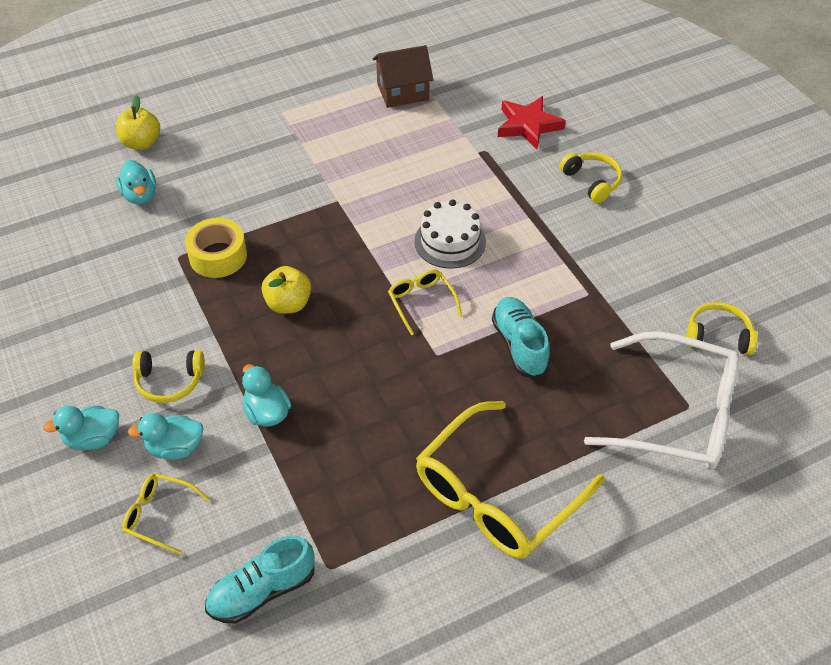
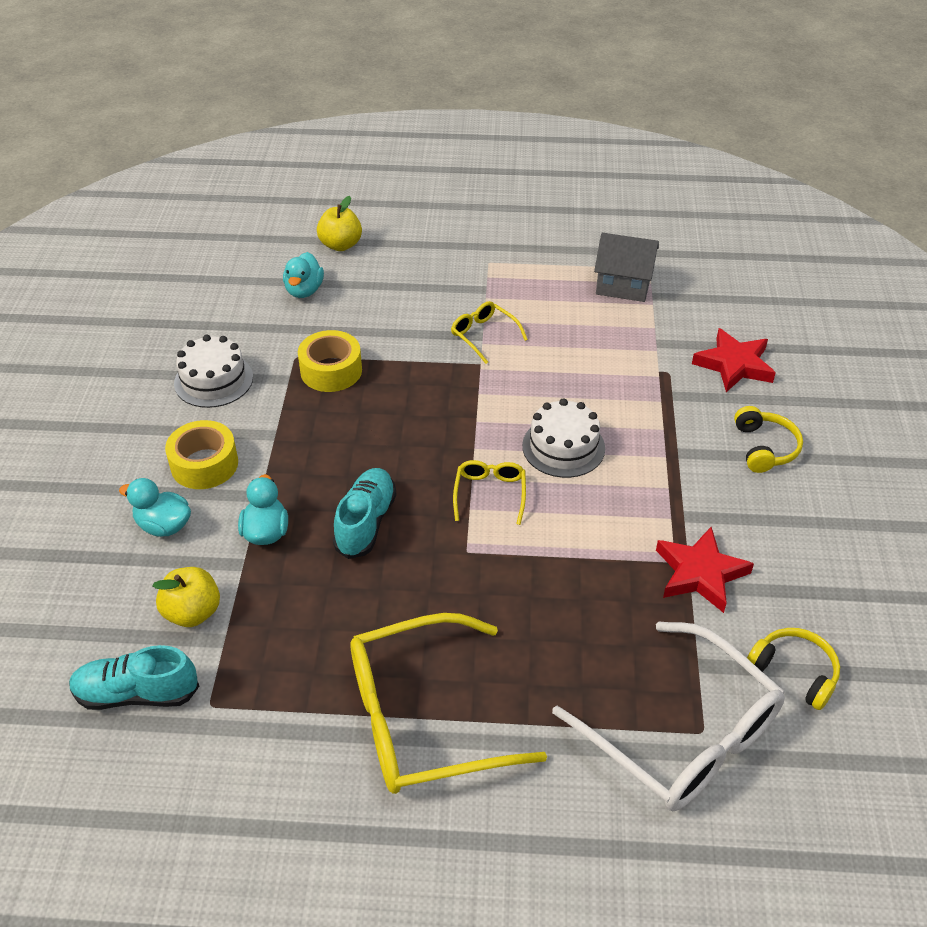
camera: 30 degrees right, 5 degrees down
(93, 439) = (104, 485): turquoise duck -> none
(120, 306) = (213, 380): none -> white cake
(159, 515) = (105, 579): yellow glasses -> yellow glasses (483, 335)
(169, 381) = (204, 464): yellow headphones -> yellow tape
(288, 304) = (361, 440): yellow apple -> yellow apple (192, 612)
(402, 92) = (623, 285): brown house -> grey house
(519, 345) = (559, 580): turquoise shoe -> turquoise shoe (366, 522)
(611, 294) = (700, 573): none -> red star

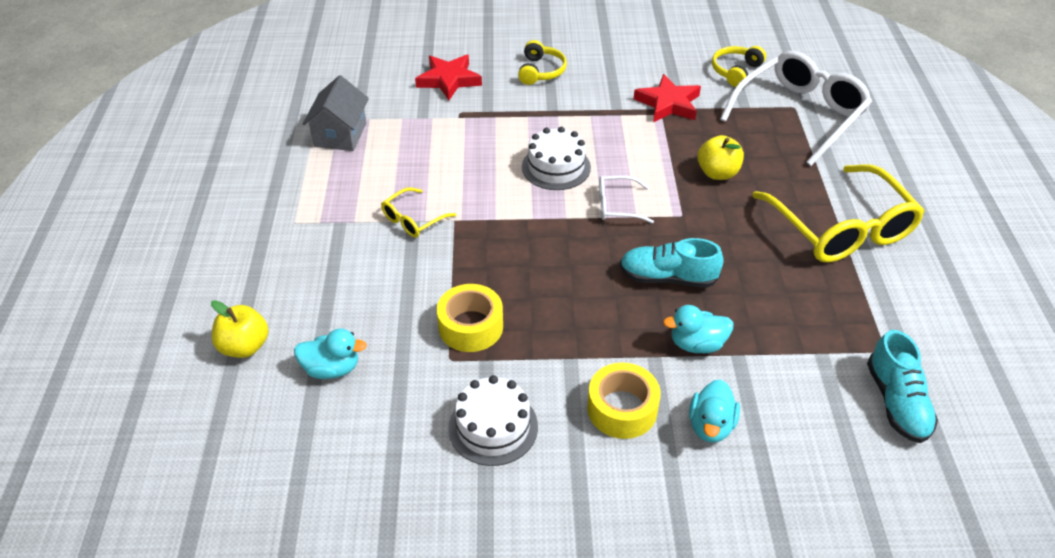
camera: 95 degrees left, 0 degrees up
(192, 612) = (802, 380): yellow apple -> yellow apple (717, 173)
(490, 493) = (616, 206): yellow glasses -> white glasses
(764, 448) = (540, 71): yellow headphones -> yellow headphones turned 105 degrees clockwise

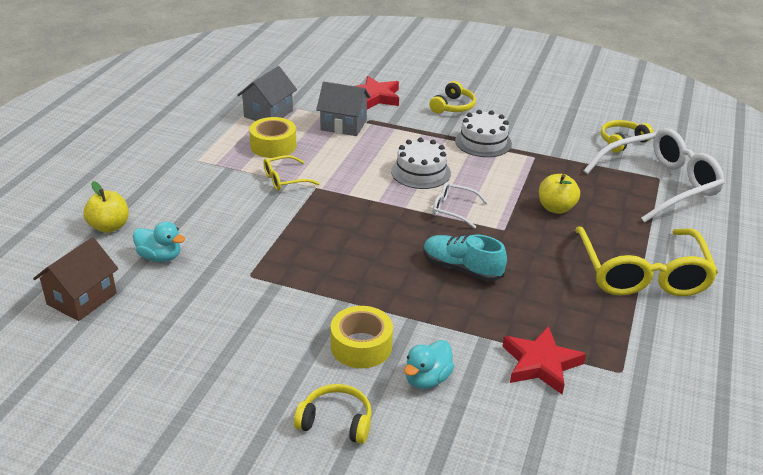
camera: 20 degrees right, 10 degrees down
(273, 456) = (82, 299): none -> brown house
(436, 127) = (343, 125): none -> grey house
(470, 326) = (280, 258): yellow tape -> yellow tape (273, 146)
(493, 427) = (251, 328): white cake -> white cake (483, 142)
(651, 511) = (336, 422): none -> yellow headphones
(668, 103) = (546, 151): red star -> red star (540, 364)
(697, 344) = (454, 320): turquoise duck -> none
(896, 402) = (606, 412): turquoise shoe -> none

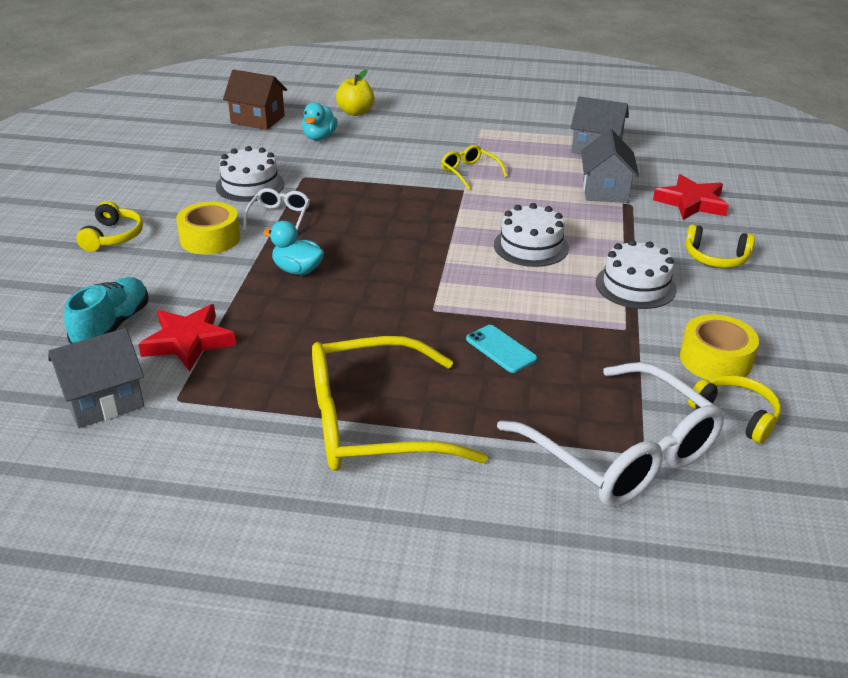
camera: 80 degrees right, 0 degrees up
(253, 313) = (250, 185): none -> white cake
(273, 146) = (531, 159): yellow tape -> yellow tape (715, 360)
(427, 379) = (165, 275): turquoise duck -> turquoise duck (297, 270)
(453, 209) = (460, 272): white glasses -> white glasses (279, 216)
(461, 268) = (345, 285): turquoise shoe -> turquoise shoe (112, 325)
(556, 208) = (501, 349): yellow apple -> turquoise phone
(626, 417) = (104, 401): none -> grey house

